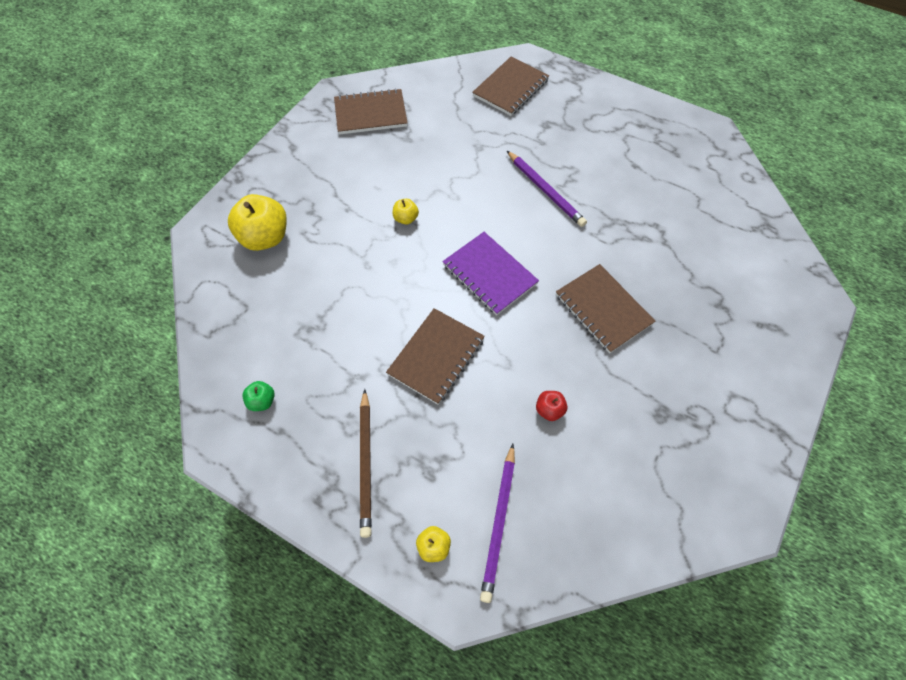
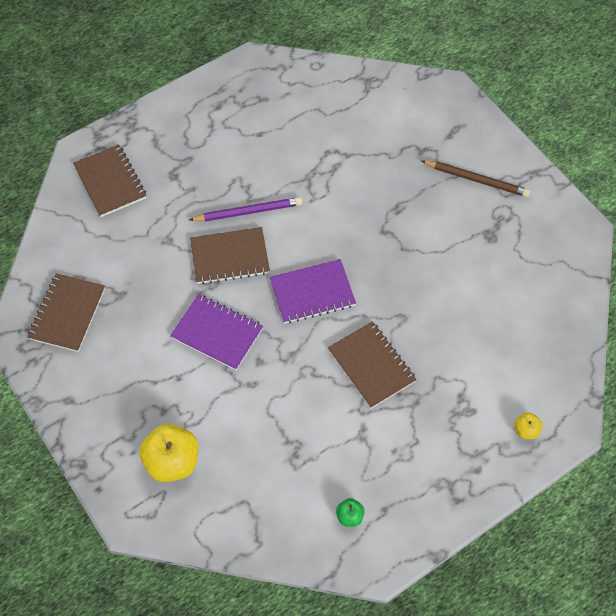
camera: 65 degrees left, 0 degrees up
(366, 463) = (441, 453): brown pencil -> brown pencil (476, 180)
(406, 218) = (217, 333): yellow apple -> purple notebook
(499, 522) = (526, 379): purple pencil -> none
(549, 410) = (454, 306): red apple -> none
(603, 309) = (386, 228): brown notebook -> brown notebook (230, 257)

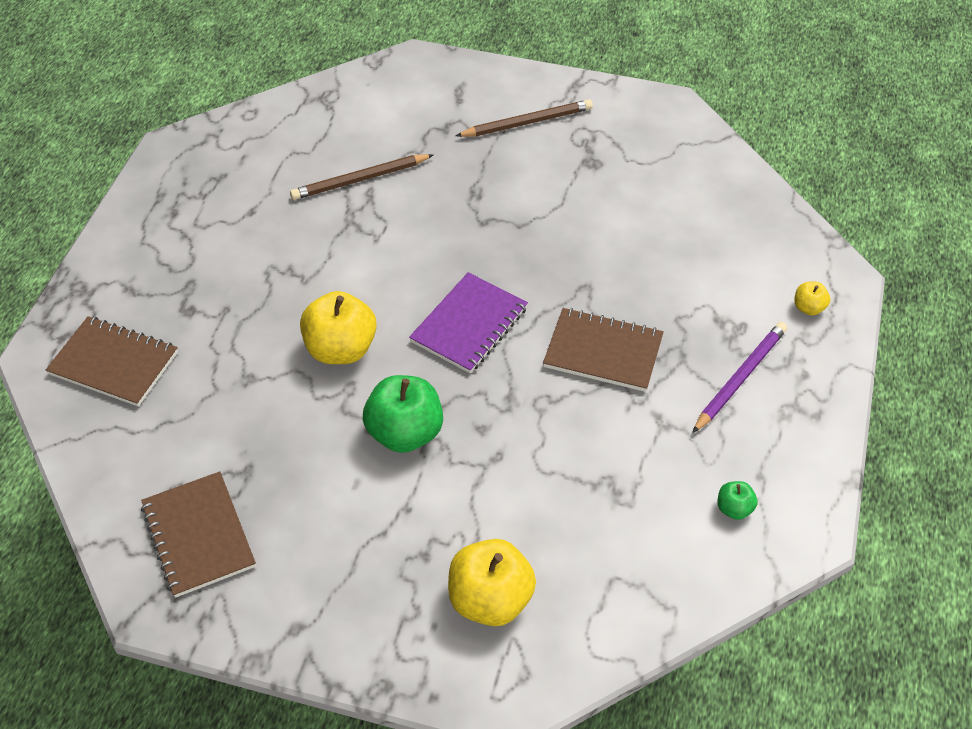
camera: 40 degrees left, 10 degrees down
(217, 333) = (405, 433): purple notebook -> green apple
(230, 257) = (341, 349): brown notebook -> yellow apple
(248, 212) = (316, 293): purple pencil -> purple pencil (740, 378)
(339, 153) = (360, 179): none -> brown pencil

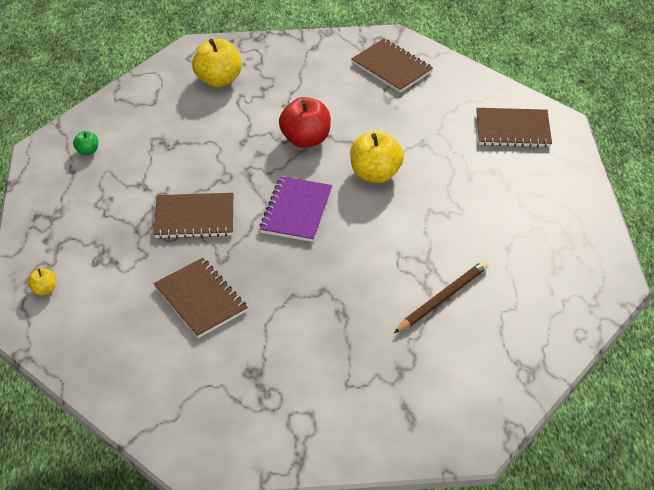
camera: 160 degrees right, 5 degrees down
(405, 433) = (305, 139): green apple -> red apple
(527, 123) = (328, 398): brown pencil -> none
(624, 247) = (201, 299): none -> brown notebook
(740, 378) = (92, 225): purple pencil -> none

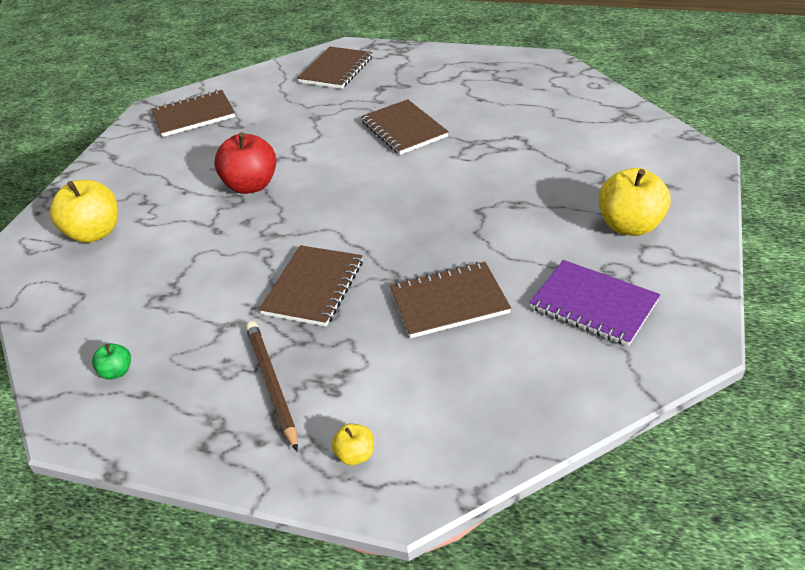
camera: 65 degrees left, 5 degrees down
(296, 211) = (354, 209): purple notebook -> purple notebook (593, 305)
(375, 174) = (336, 151): yellow apple -> yellow apple (630, 226)
(428, 207) = (404, 129): none -> brown notebook
(442, 299) = (524, 142): brown pencil -> brown pencil (272, 384)

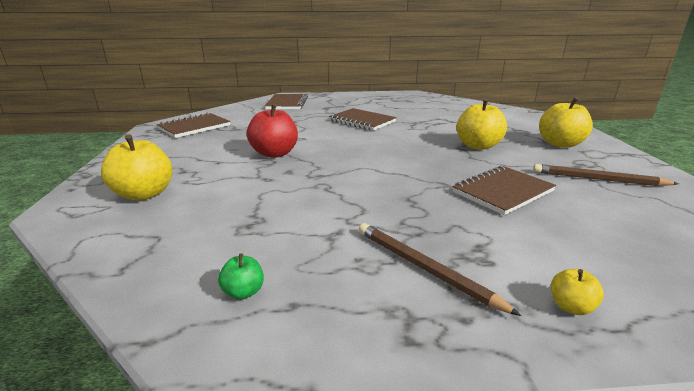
camera: 25 degrees left, 15 degrees down
(313, 287) = (387, 199): brown notebook -> none
(508, 210) = (478, 146): none -> yellow apple
(593, 305) = (598, 179): purple notebook -> brown pencil

